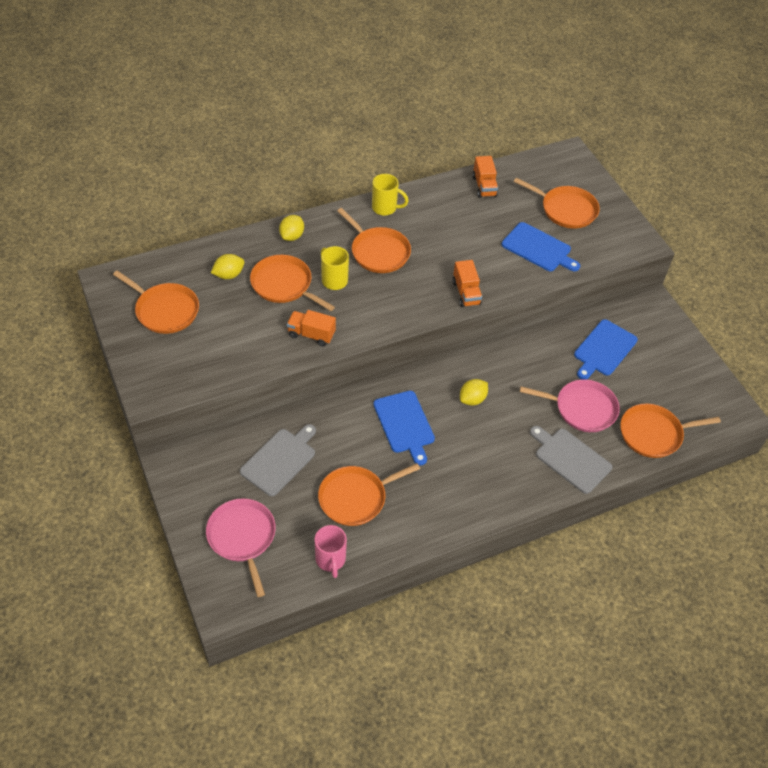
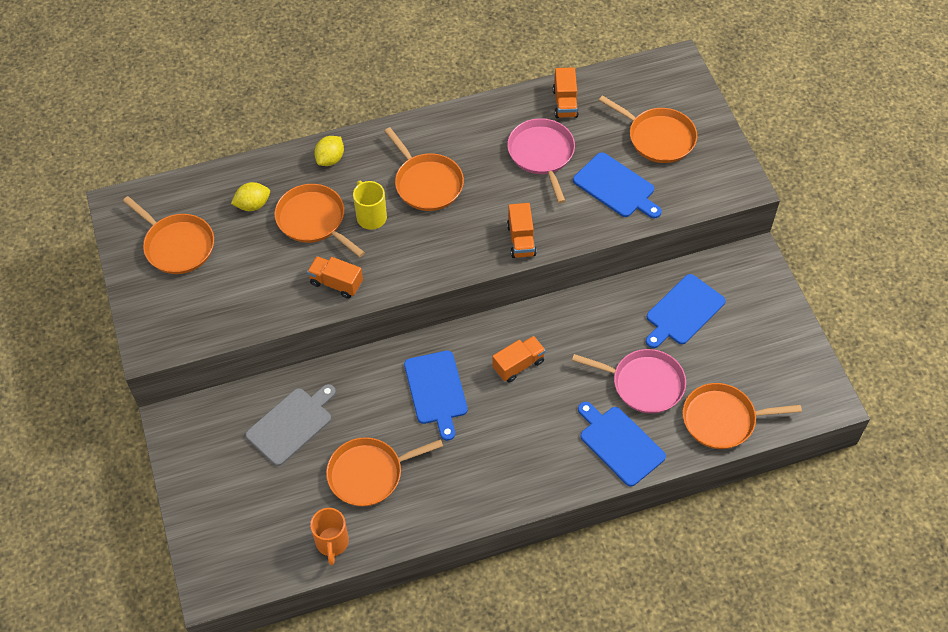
camera: 10 degrees right, 5 degrees up
(242, 537) = (240, 511): pink pan -> pink pan (542, 154)
(330, 560) = (332, 543): pink mug -> orange mug
(385, 208) = (443, 127): yellow mug -> none
(472, 399) = (518, 365): yellow lemon -> orange truck
(570, 458) = (619, 443): grey cutting board -> blue cutting board

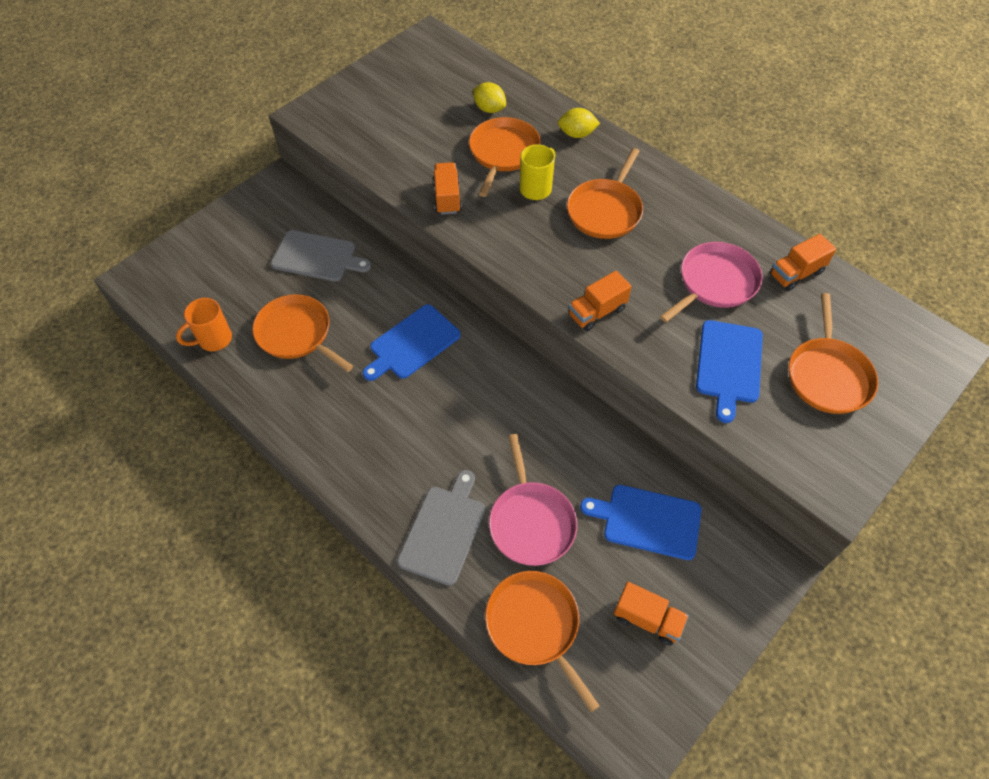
camera: 60 degrees right, 0 degrees up
(177, 245) = (415, 84): orange pan -> none
(518, 365) = (481, 396): orange truck -> orange truck (647, 619)
(619, 443) = (444, 531): blue cutting board -> grey cutting board

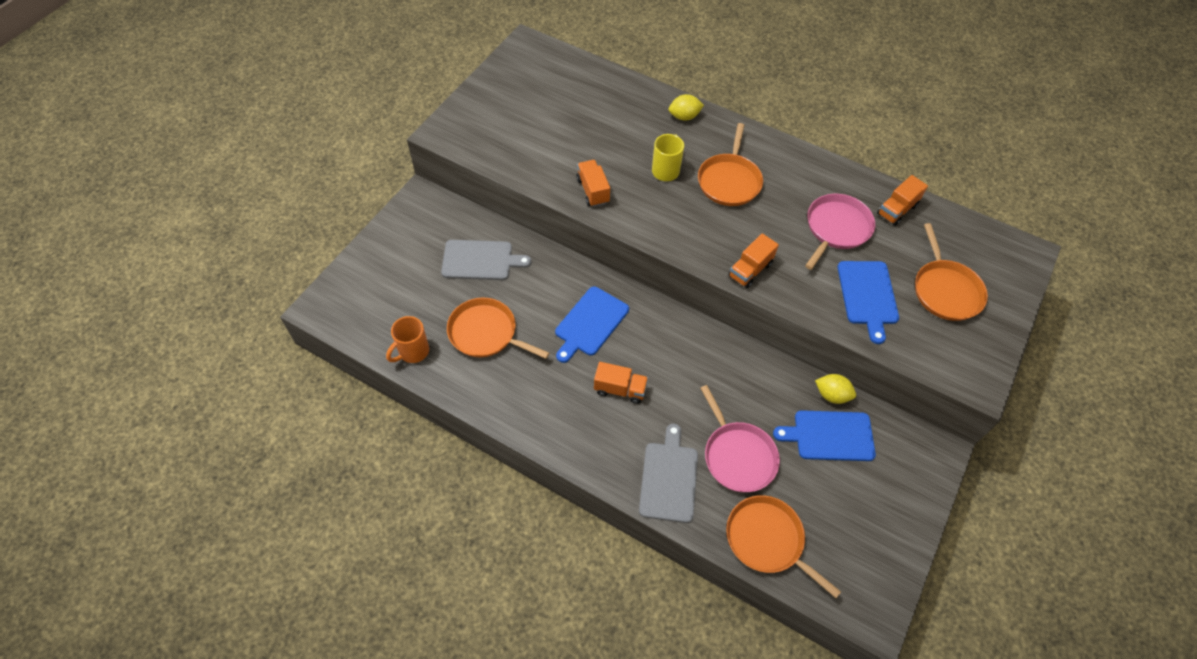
camera: 15 degrees left, 0 degrees up
(489, 109) = (602, 104): yellow lemon -> yellow lemon (832, 395)
(503, 153) = (627, 143): orange pan -> none
(647, 619) = (853, 515): orange truck -> orange truck (620, 389)

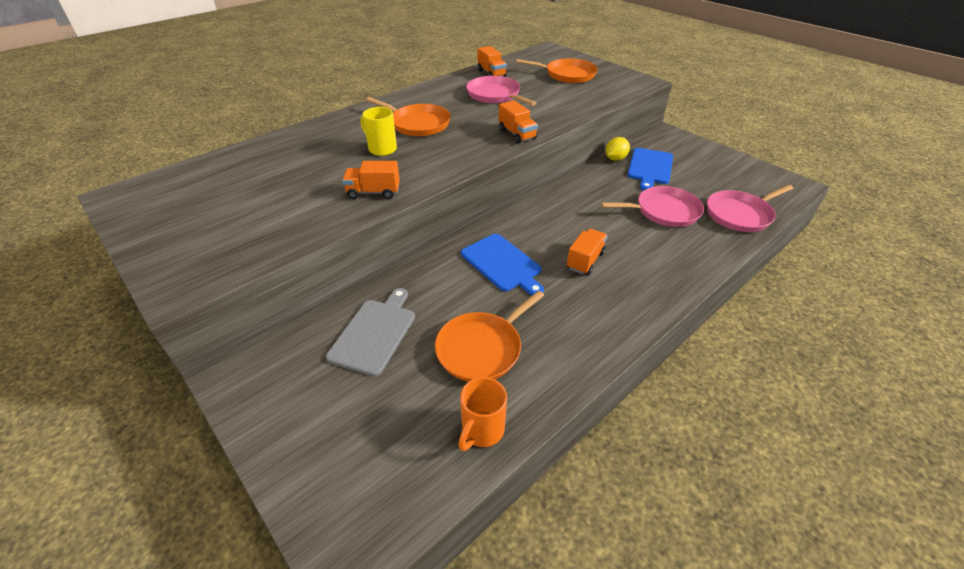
camera: 70 degrees left, 15 degrees down
(413, 352) = (482, 431): orange mug -> orange mug turned 60 degrees clockwise
(669, 478) = (684, 251): grey cutting board -> none
(684, 116) = (327, 128): yellow lemon -> none
(767, 540) = (740, 214): orange pan -> pink pan
(867, 296) = (562, 98): blue cutting board -> none

